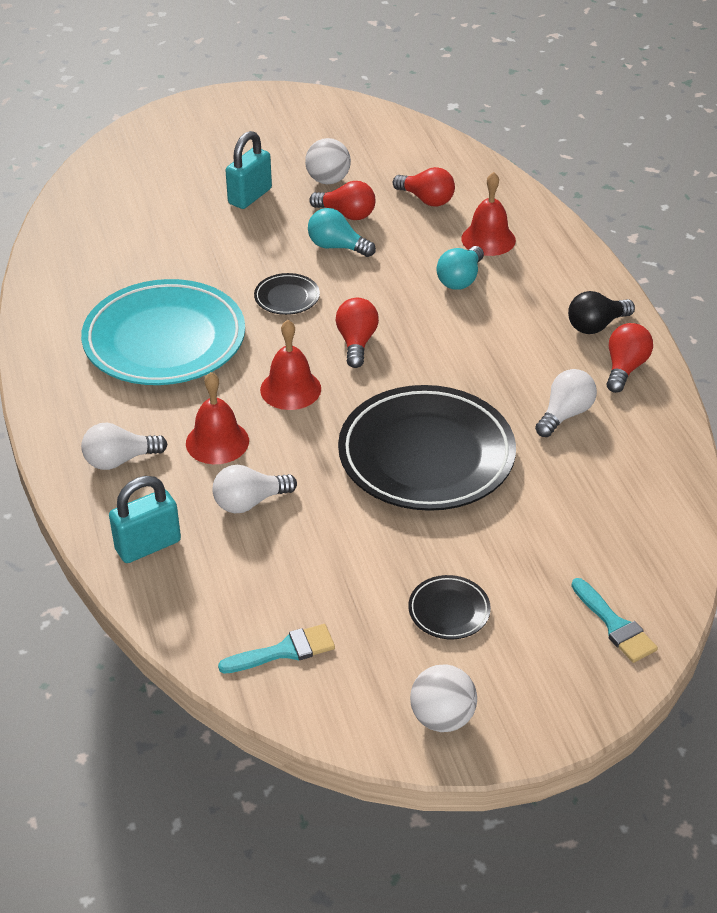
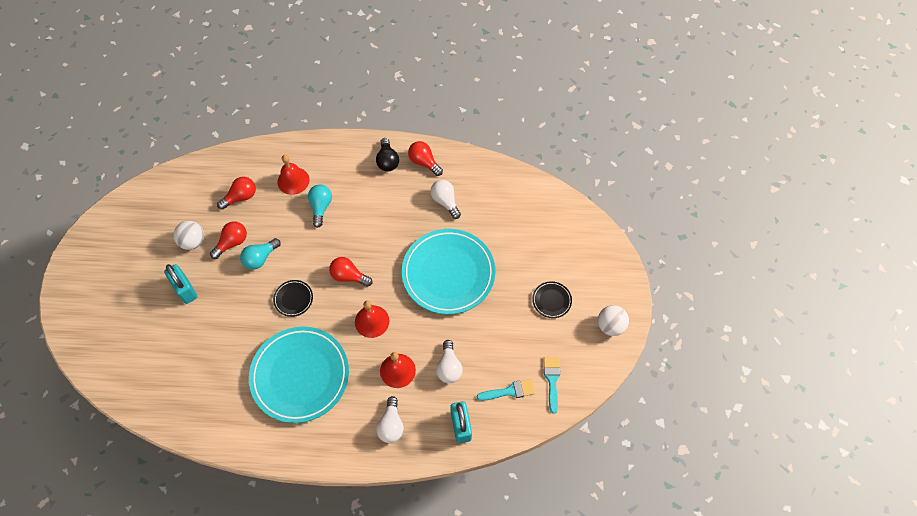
camera: 70 degrees left, 20 degrees up
(426, 455) = (448, 273): black plate -> turquoise plate
(460, 279) = (321, 207): turquoise light bulb -> turquoise light bulb turned 135 degrees counterclockwise
(615, 625) = (582, 237): turquoise brush -> turquoise brush (509, 391)

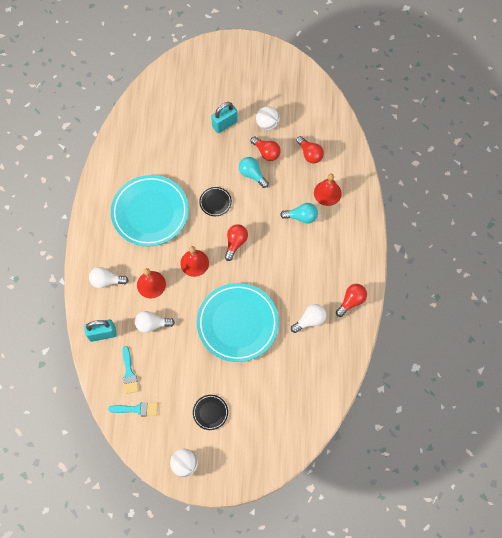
camera: 90 degrees right, 5 degrees up
(387, 161) = (351, 269): black light bulb -> none

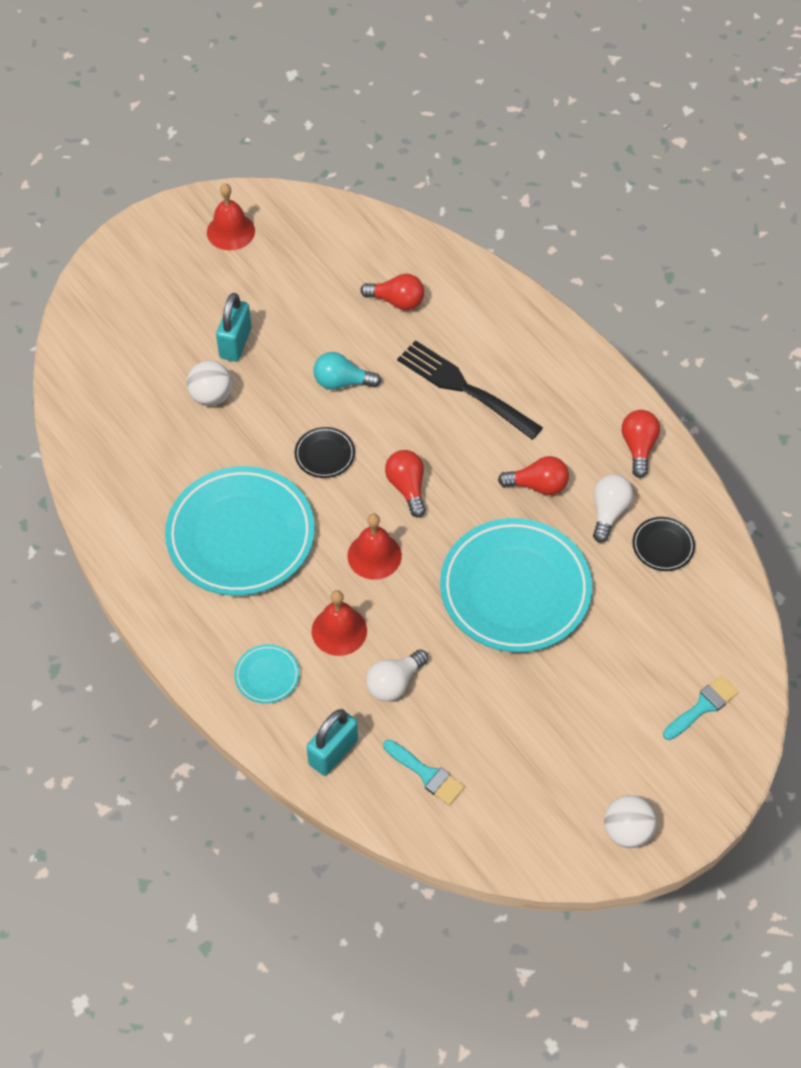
camera: 40 degrees left, 10 degrees down
(106, 281) = (267, 675): white light bulb -> turquoise plate
(137, 409) = (486, 813): turquoise brush -> turquoise brush (703, 706)
(210, 412) = (594, 734): black plate -> black plate (663, 546)
(266, 152) = (333, 340): red light bulb -> red light bulb (538, 485)
(267, 124) = (298, 302): white ball -> white ball (211, 396)
(301, 217) = (465, 389): turquoise light bulb -> black fork
(327, 193) = (470, 334): red bell -> red bell (230, 231)

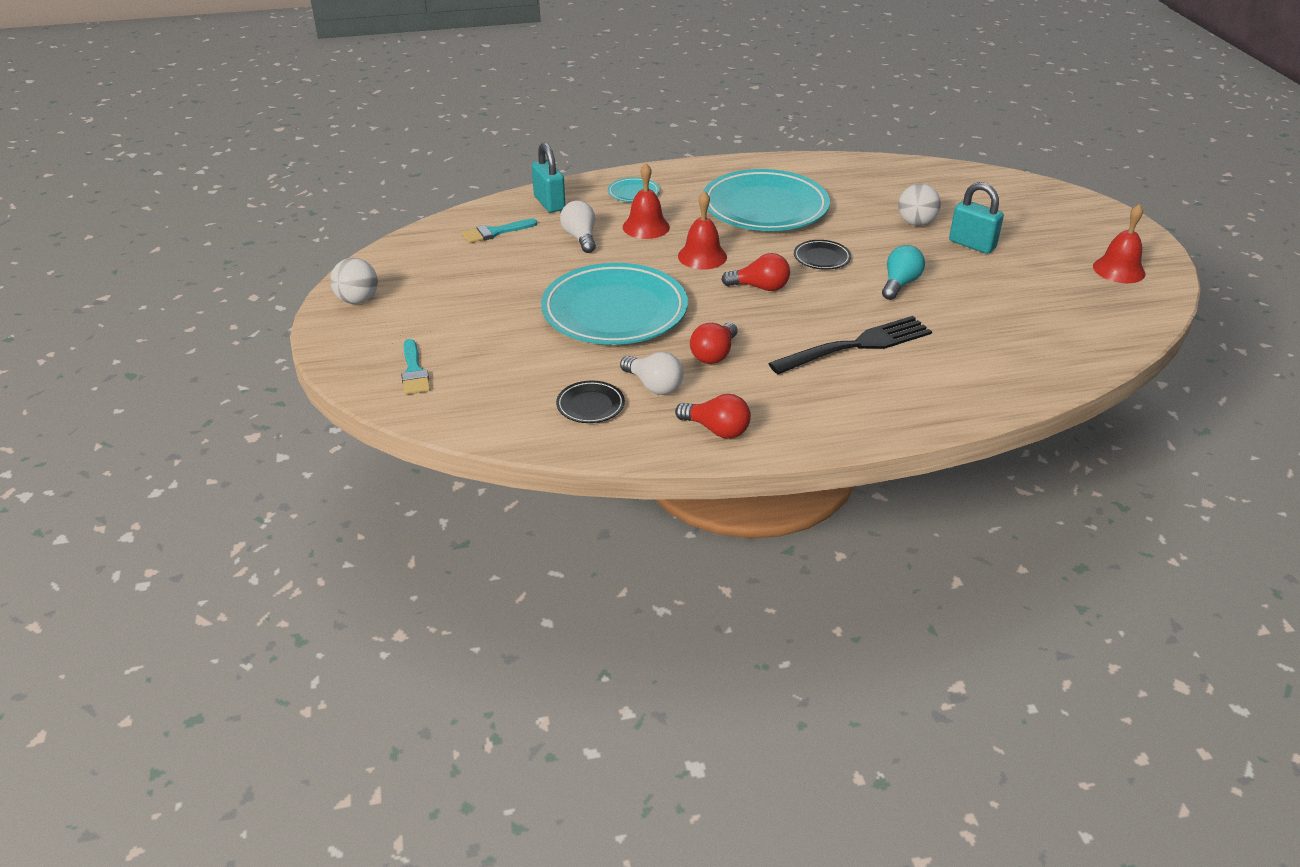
camera: 115 degrees right, 20 degrees down
(397, 301) = (991, 337): red light bulb -> none

